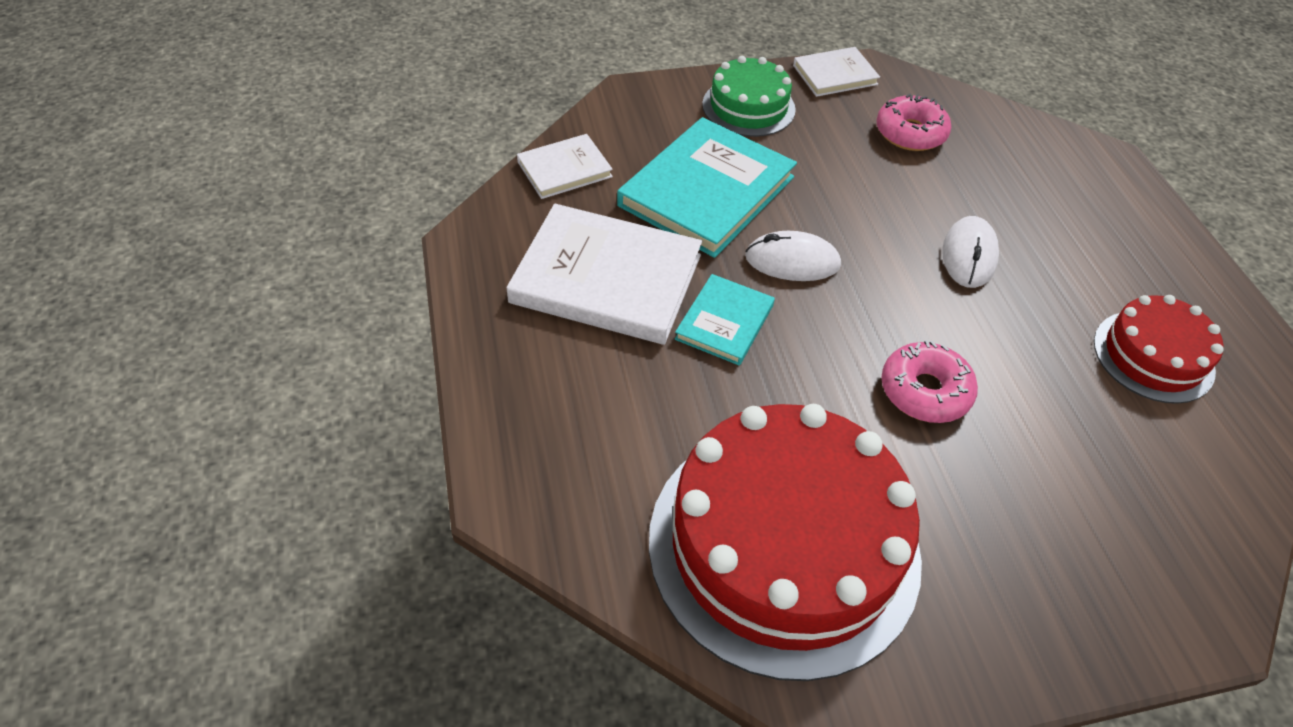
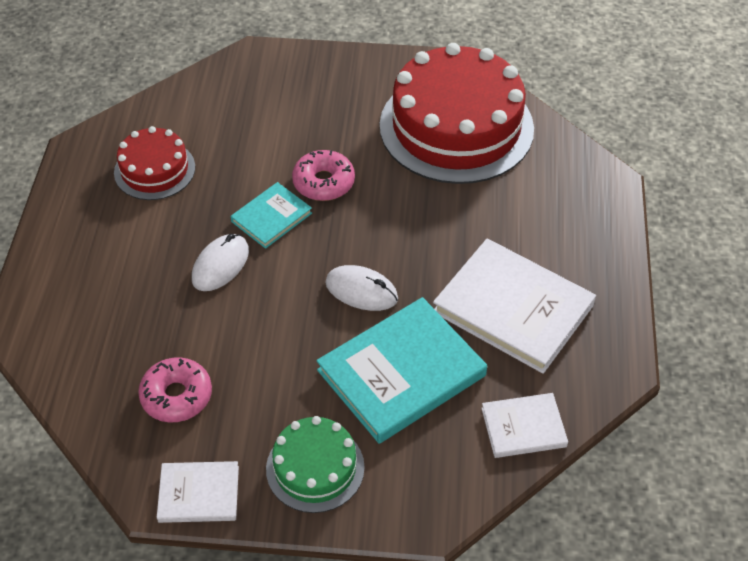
camera: 160 degrees left, 0 degrees up
(724, 322) = (436, 255): turquoise book -> turquoise book (271, 217)

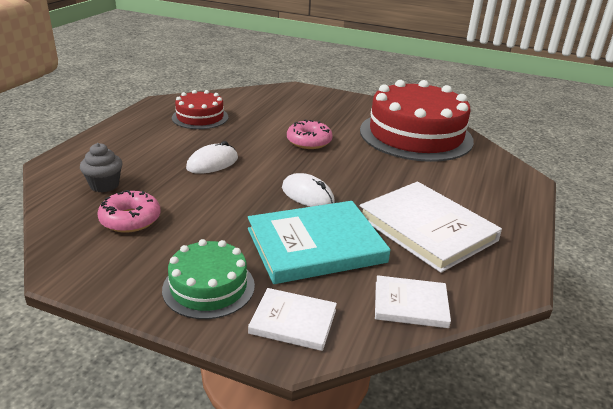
camera: 15 degrees right, 20 degrees down
(110, 347) = (104, 185): none -> grey cupcake
(199, 494) = (101, 280): white book -> white book (293, 321)
(271, 217) = (263, 149): turquoise book -> none

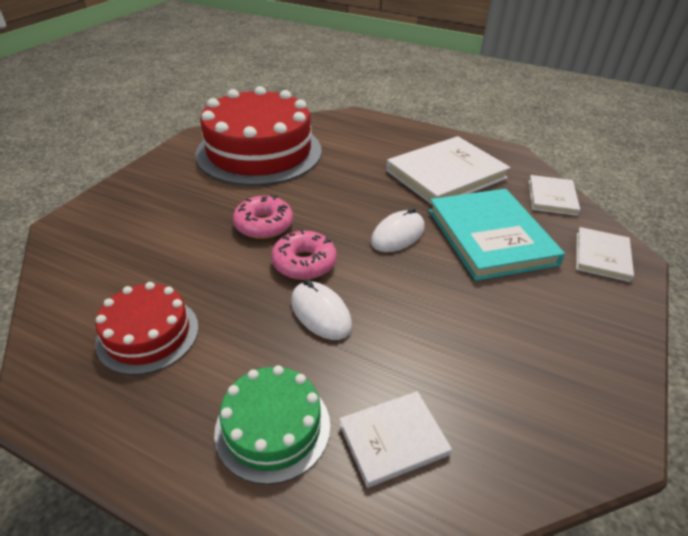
camera: 85 degrees left, 10 degrees up
(104, 185) = (393, 439): grey cupcake -> white book
(130, 219) = (482, 390): pink donut -> pink donut (304, 263)
(208, 287) = (582, 308): green cake -> green cake (273, 427)

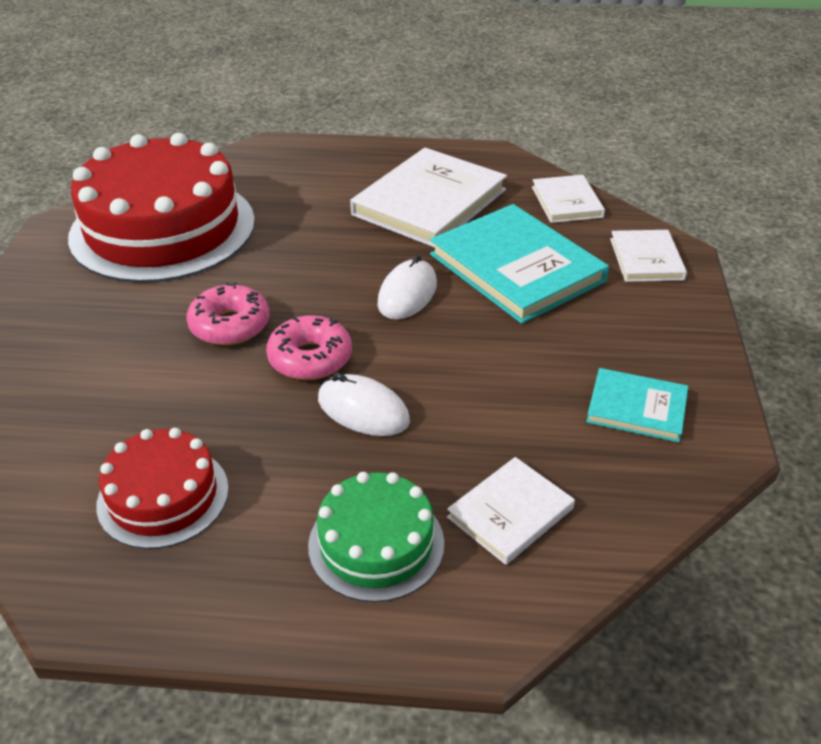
camera: 20 degrees left, 0 degrees up
(544, 381) = (636, 408): none -> turquoise book

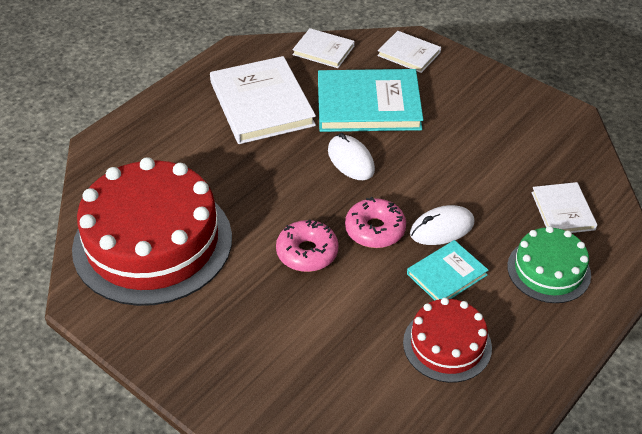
camera: 55 degrees left, 5 degrees up
(636, 408) = (524, 127): turquoise book -> turquoise book (447, 274)

